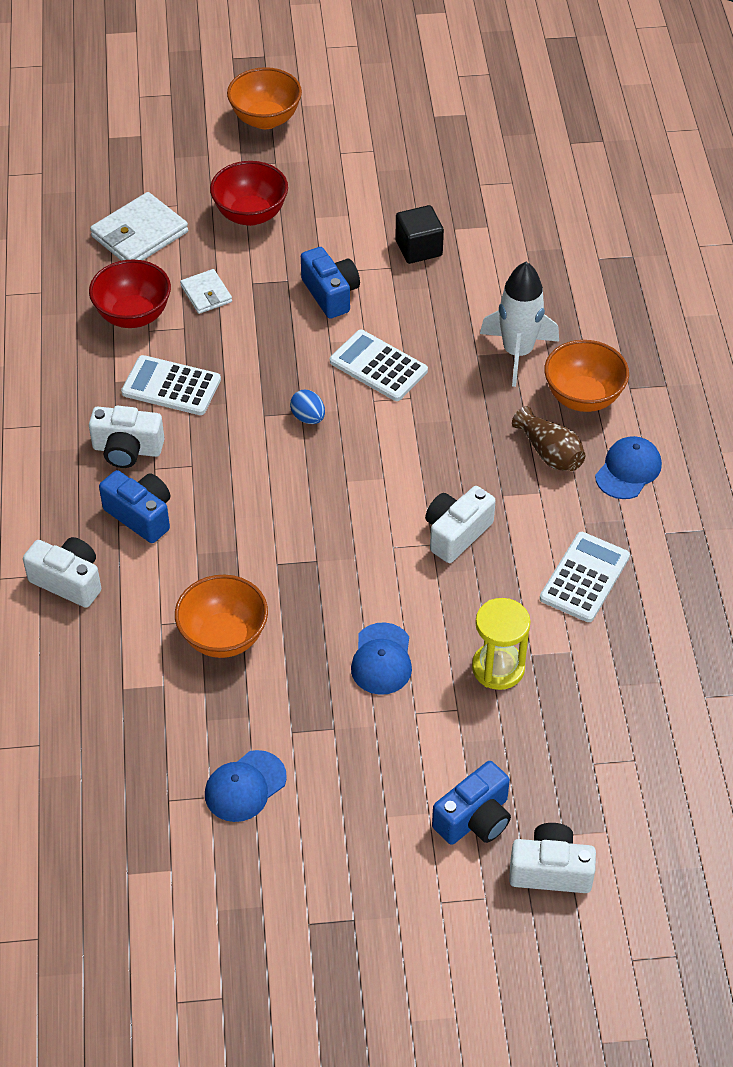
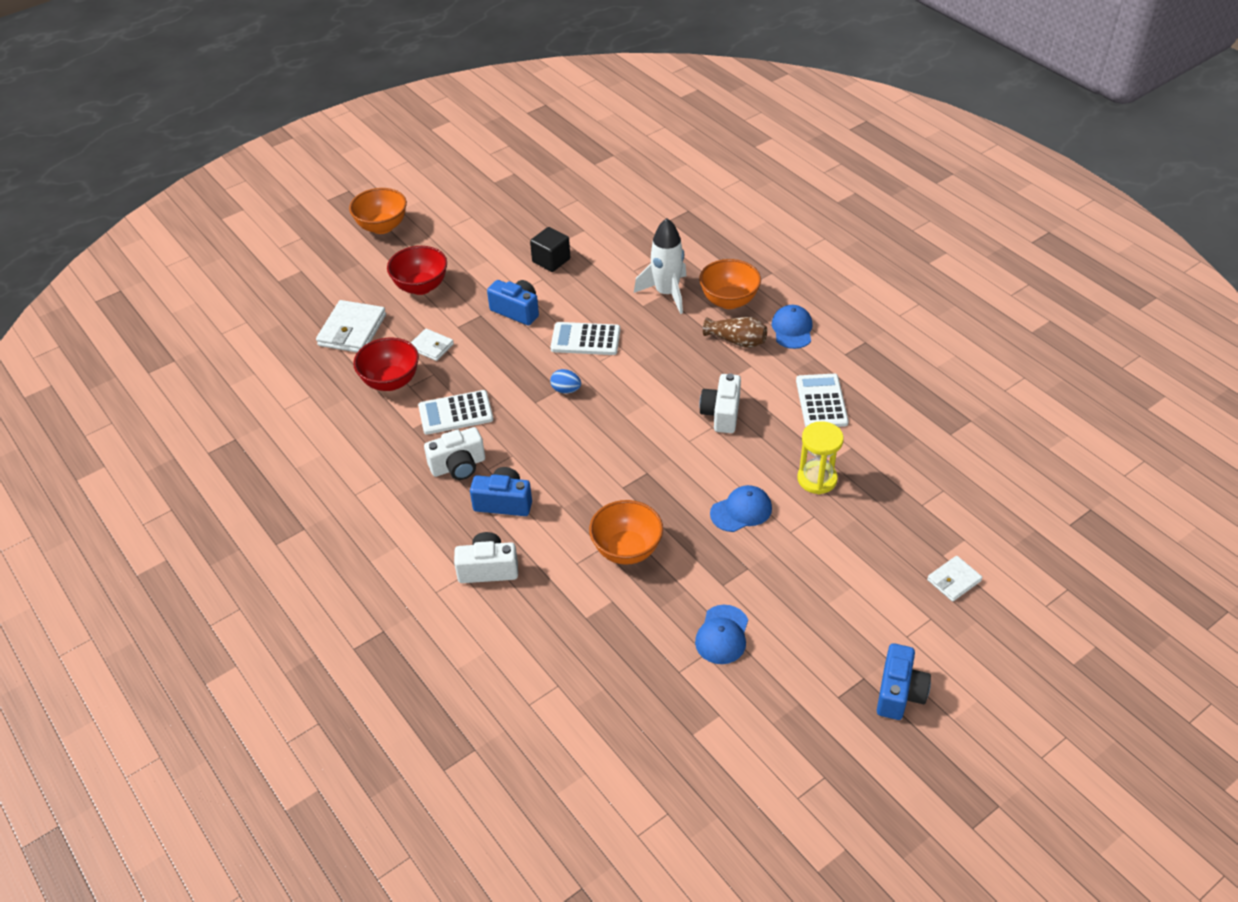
camera: 30 degrees left, 5 degrees down
(382, 659) = (741, 511): blue cap -> blue cap turned 90 degrees counterclockwise
(474, 819) = (882, 575): blue camera -> blue camera (899, 693)
(550, 870) = (953, 580): white camera -> white wallet

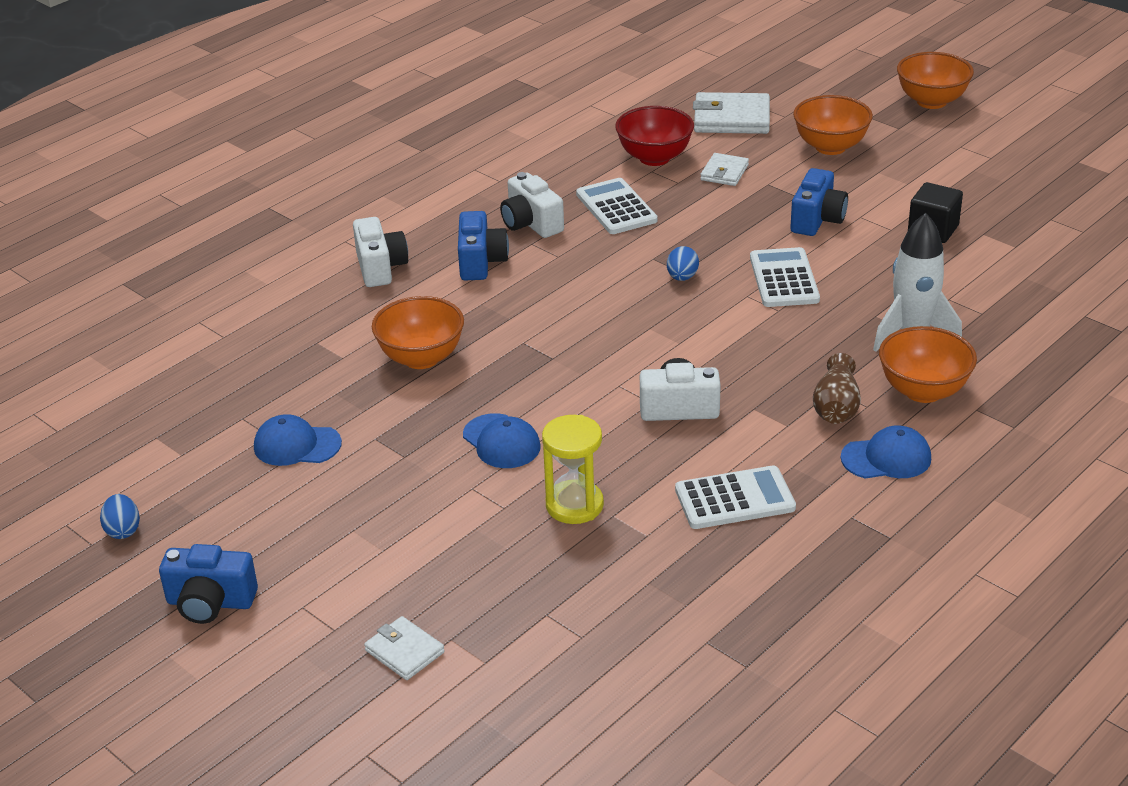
camera: 80 degrees right, 10 degrees down
(421, 287) = (830, 147): red bowl -> orange bowl
(810, 754) = (123, 530): none -> blue egg

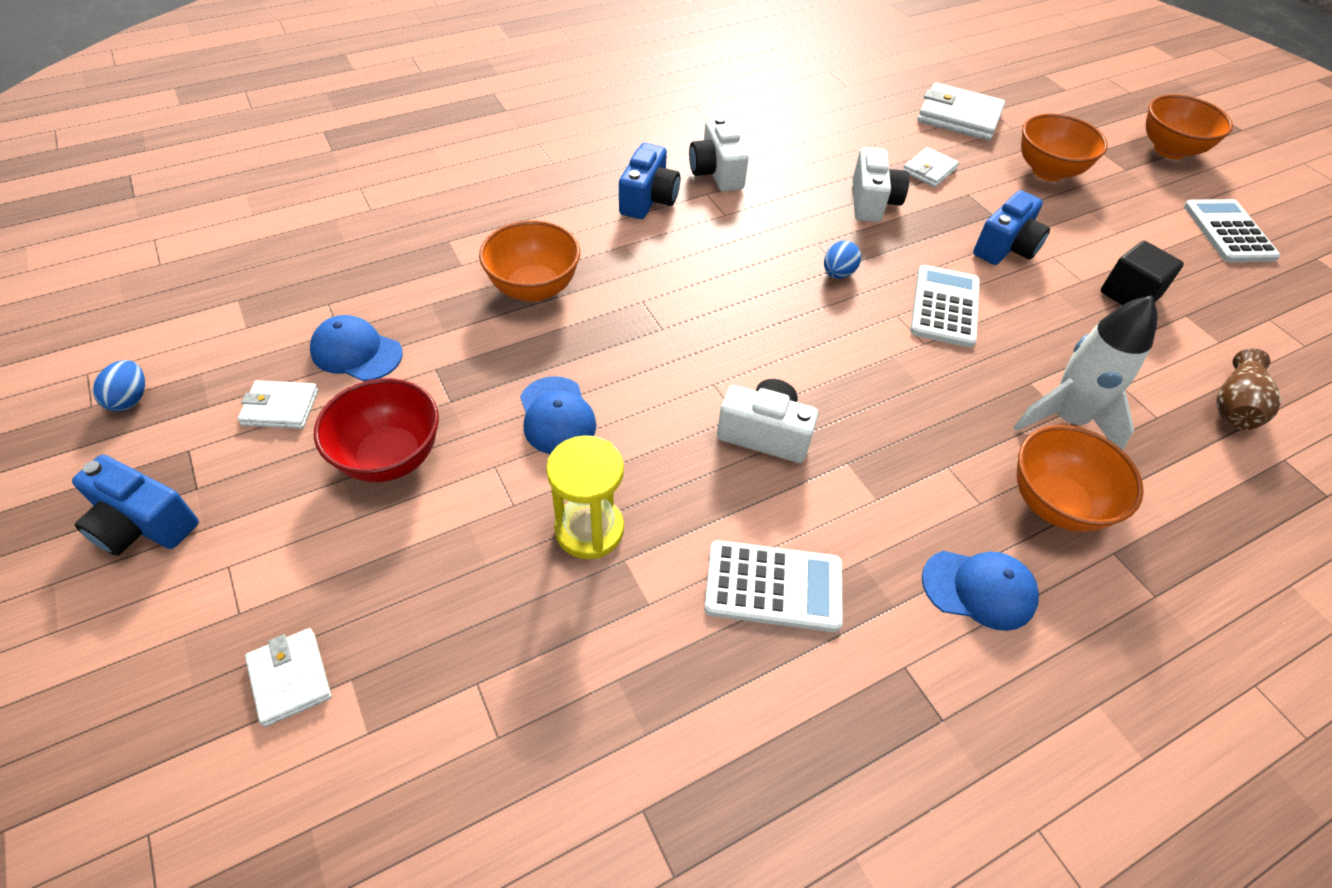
camera: 15 degrees right, 15 degrees up
(261, 500) = (280, 408): none -> white wallet
(380, 267) = (553, 179): white camera -> white camera (872, 202)
(616, 207) = (806, 178): white calculator -> white calculator (1228, 232)
(654, 158) = (867, 137): red bowl -> red bowl (390, 457)
(836, 407) = (943, 492): brown vase -> brown vase (1234, 406)

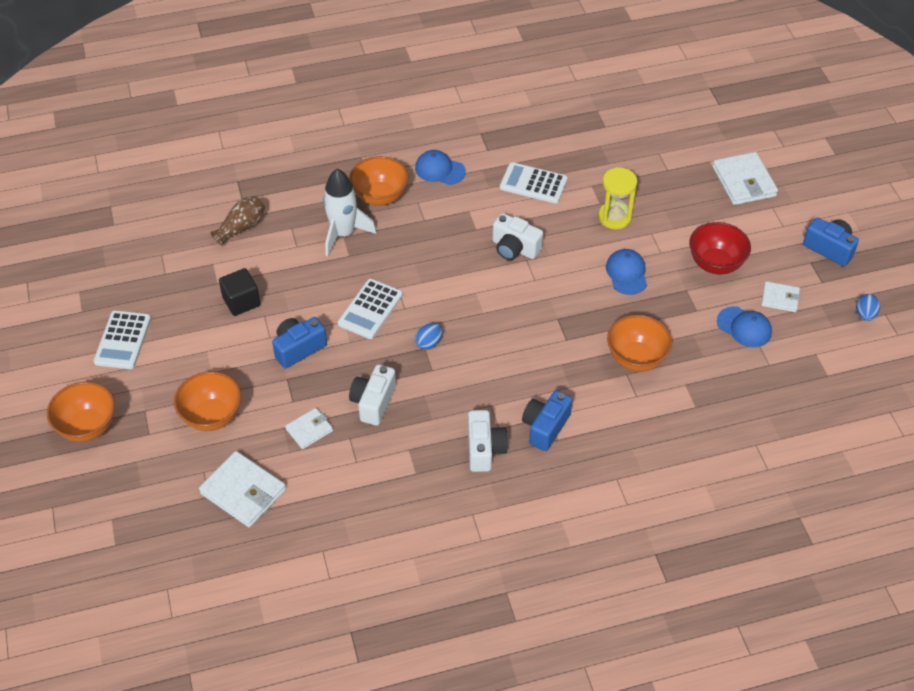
camera: 165 degrees left, 0 degrees up
(290, 678) = (744, 182): white wallet -> white wallet, size x1.74

